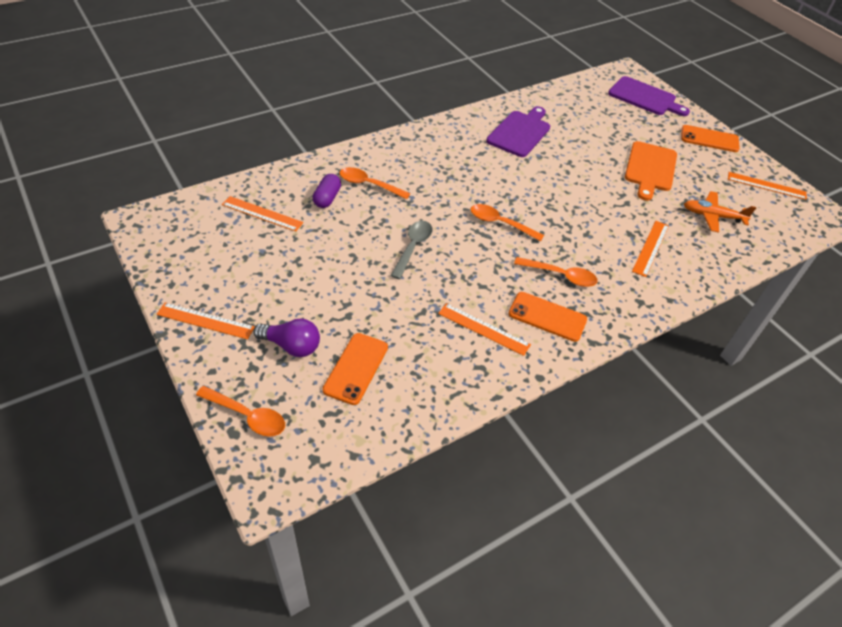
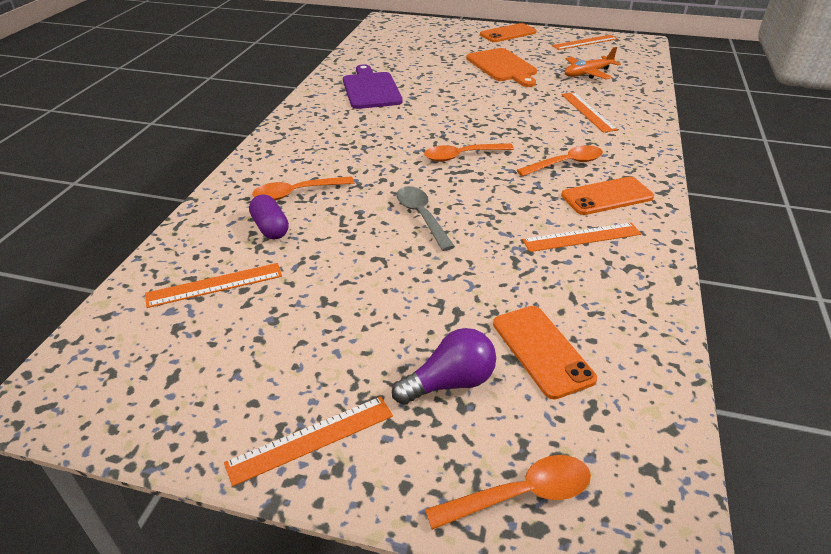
camera: 40 degrees left, 10 degrees down
(644, 97) = (425, 29): purple cutting board -> none

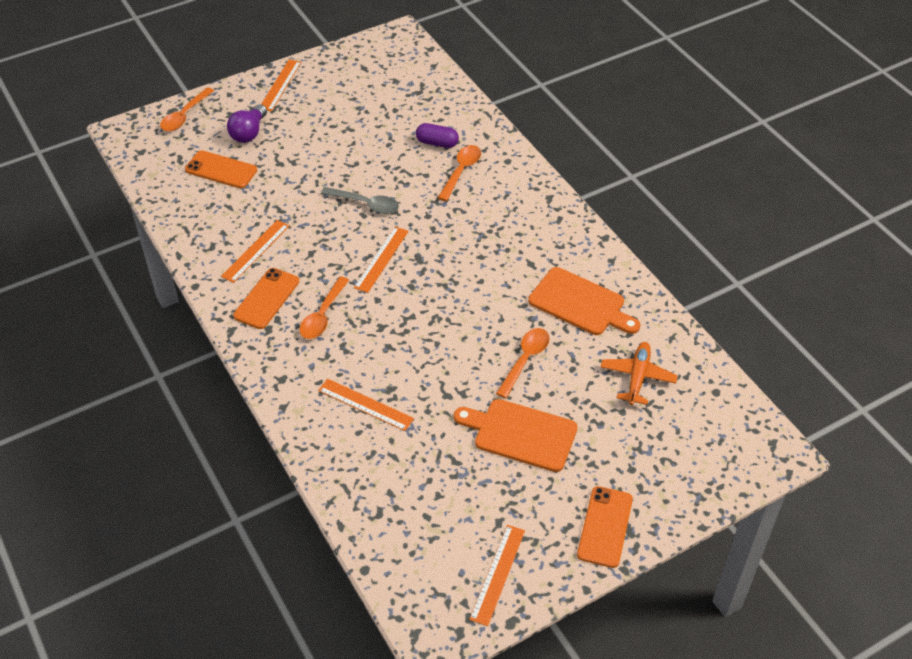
camera: 135 degrees right, 10 degrees up
(215, 285) = (411, 103): orange ruler -> orange ruler (381, 259)
(370, 89) = (580, 303): purple cutting board -> orange cutting board
(462, 156) = (404, 272): orange spoon -> orange spoon (525, 360)
(587, 73) = (426, 485): orange plane -> orange plane (637, 377)

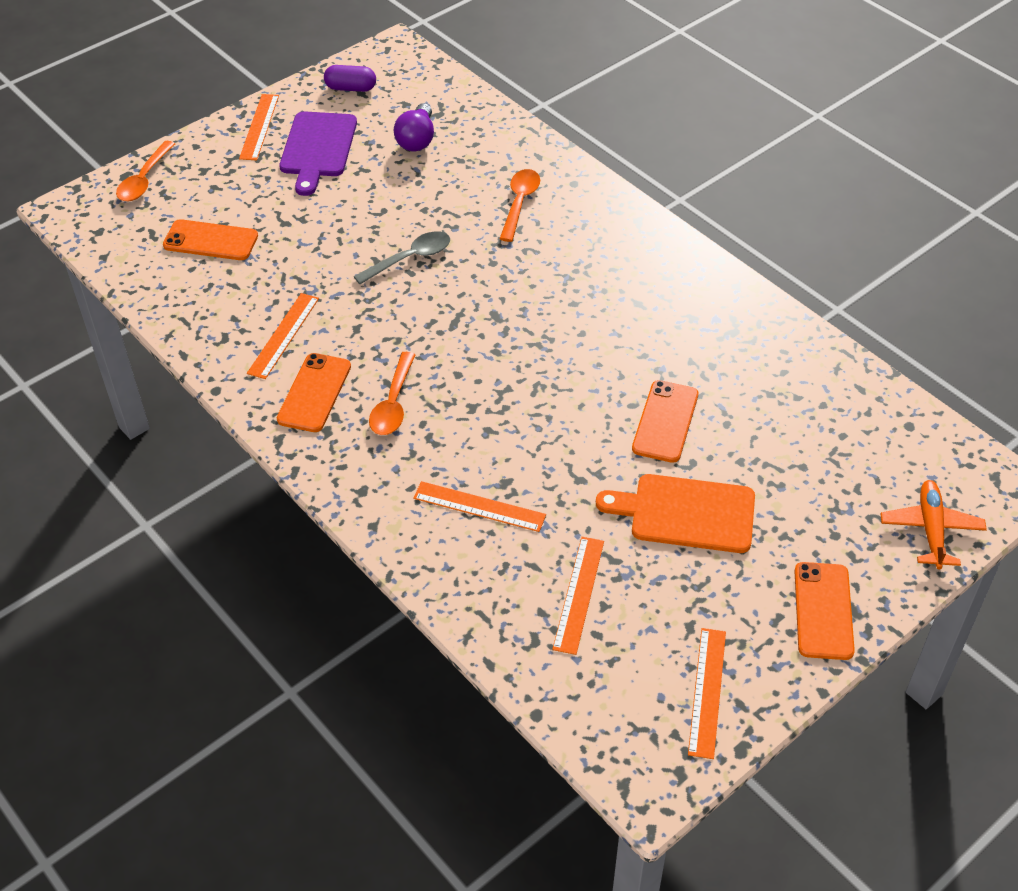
camera: 10 degrees left, 0 degrees up
(249, 133) = (234, 190): purple light bulb -> purple light bulb (417, 140)
(319, 108) = (318, 148): none -> purple cutting board
(366, 204) = (410, 258): grey spoon -> grey spoon turned 45 degrees counterclockwise
(381, 259) = (449, 323): orange ruler -> orange ruler (579, 594)
(437, 143) = (479, 173): purple capsule -> purple capsule (351, 88)
(525, 360) = (665, 421): orange spoon -> orange phone
(580, 303) = (713, 343): orange cutting board -> none
(637, 377) = (809, 422): orange plane -> orange plane (931, 529)

